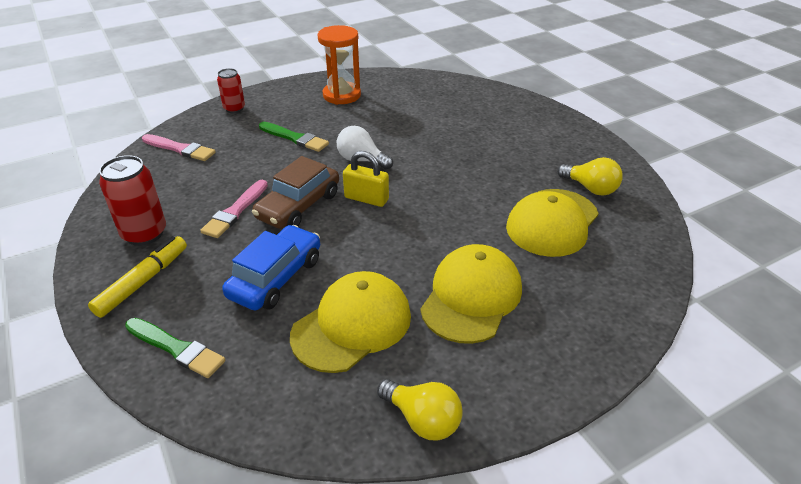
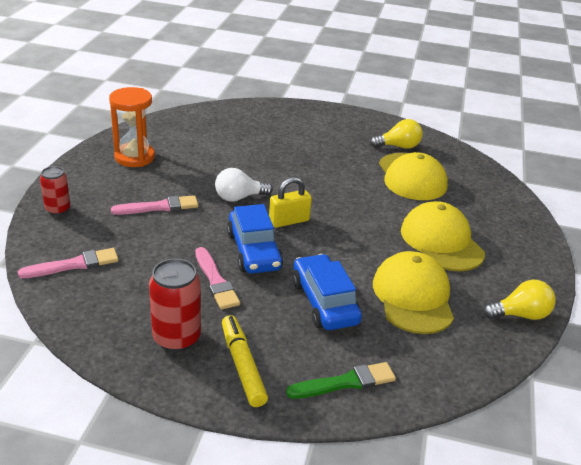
camera: 50 degrees left, 5 degrees down
(295, 138) = (159, 207): green brush -> pink brush
(299, 206) = (254, 251): brown car -> blue car

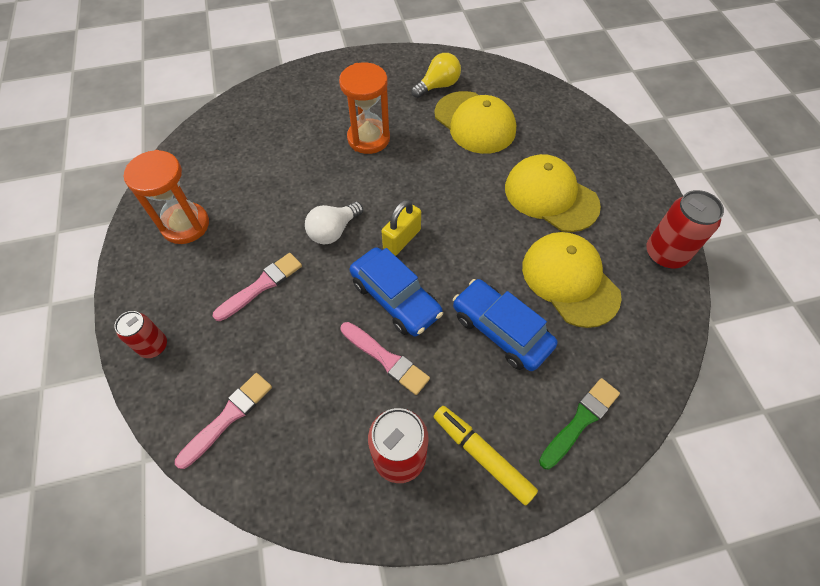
camera: 25 degrees left, 25 degrees up
(313, 157) = (368, 138): none -> orange hourglass
(520, 315) = (665, 254): yellow light bulb -> red can

